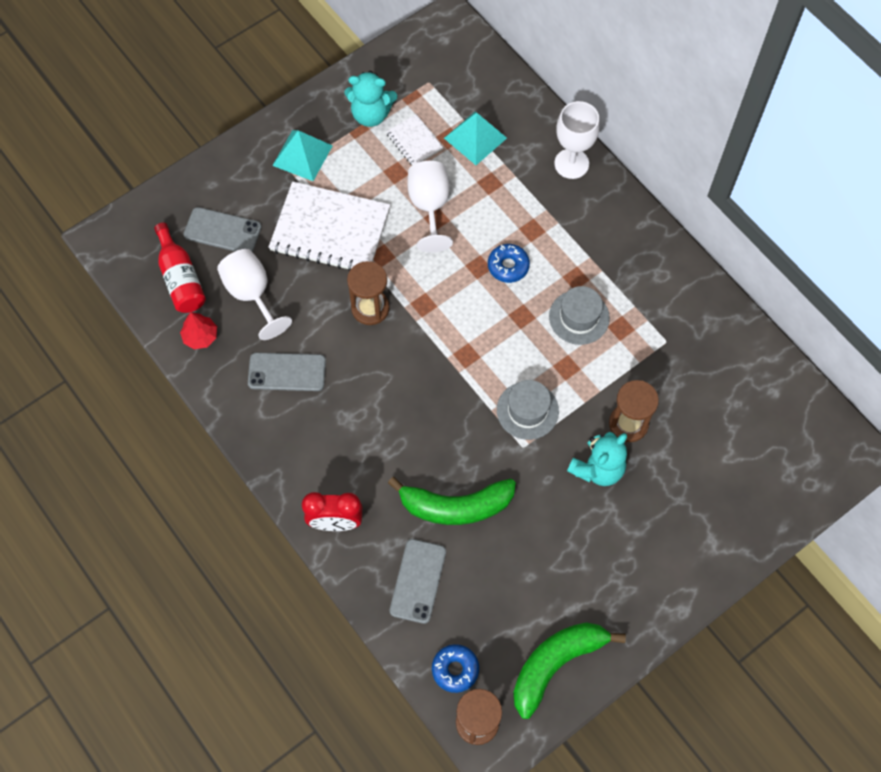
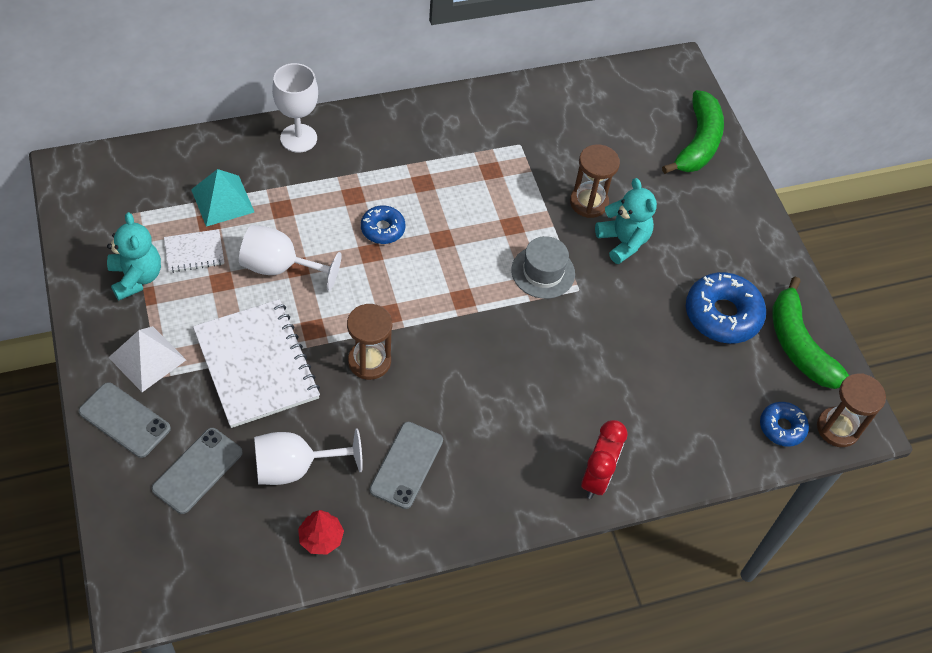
camera: 75 degrees left, 10 degrees down
(181, 278) = (235, 535): red bottle -> none
(302, 155) = (147, 358): turquoise pyramid -> white pyramid
(330, 230) = (256, 365): white notebook -> white notebook turned 60 degrees counterclockwise
(371, 114) = (136, 277): turquoise teddy bear -> turquoise teddy bear turned 45 degrees counterclockwise
(417, 581) = (684, 426): grey phone -> grey phone (124, 420)
(455, 506) = (618, 366): green banana -> green banana (698, 143)
(557, 583) = (722, 314): none -> blue donut
(579, 317) = (465, 196): grey hat -> none

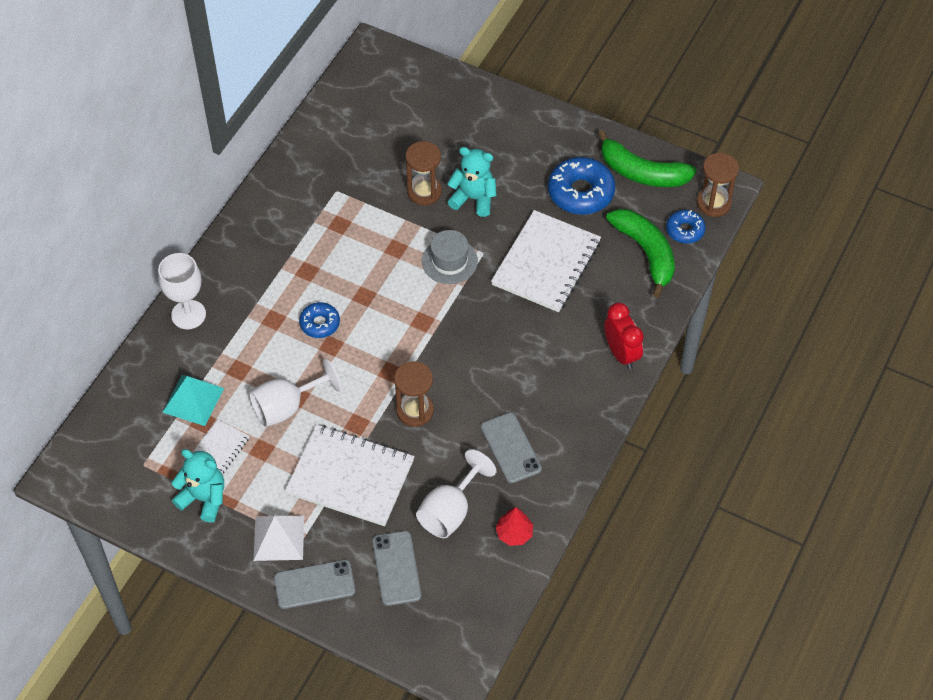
camera: 40 degrees left, 0 degrees up
(622, 344) = (546, 263): none -> white notebook
(698, 143) = (444, 93): green banana -> green banana (646, 252)

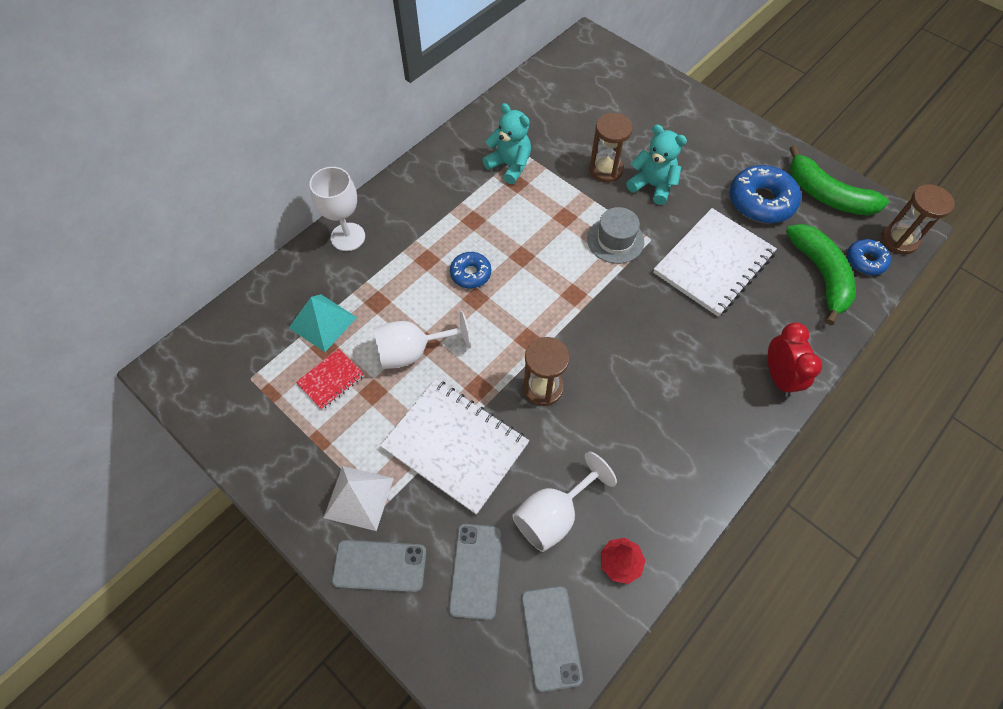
camera: 15 degrees right, 5 degrees up
(204, 498) = (296, 431): turquoise teddy bear -> turquoise teddy bear (509, 165)
(219, 448) = (331, 380): white notebook -> red notebook
(510, 448) = (637, 456): grey phone -> grey phone (550, 637)

